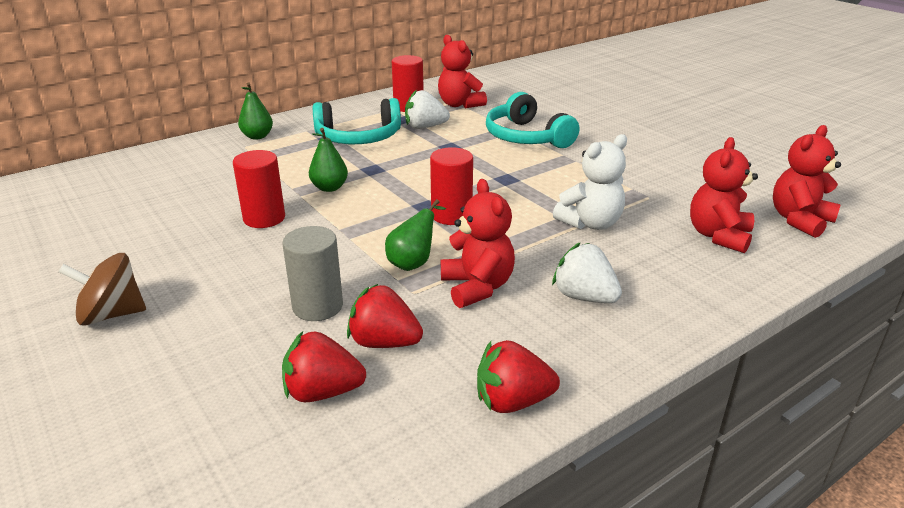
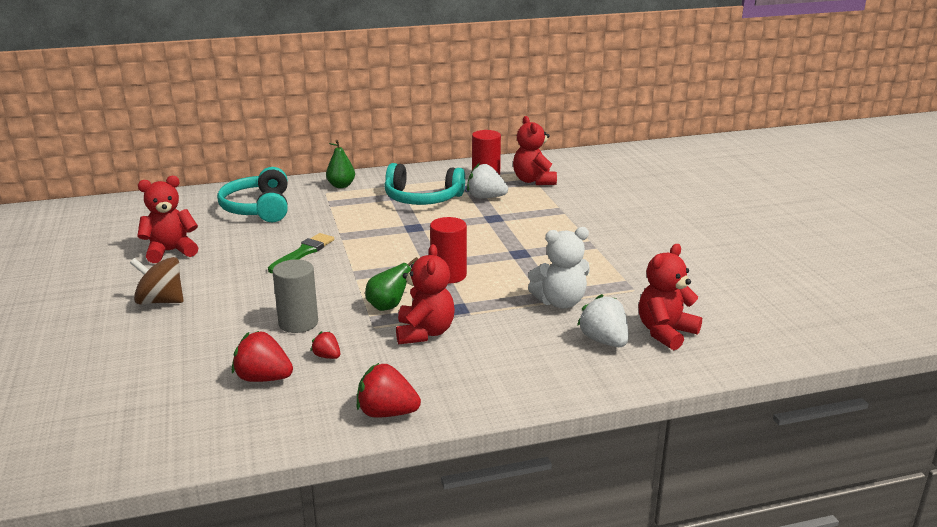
camera: 20 degrees right, 5 degrees down
(264, 218) = (303, 253): red cylinder -> green brush
(329, 188) = (368, 237): green pear -> none
(384, 342) = (327, 356): red strawberry -> red strawberry, size x0.55
(526, 137) = (569, 220): turquoise headphones -> turquoise headphones (258, 208)
(584, 297) = (503, 356): white strawberry -> white strawberry (604, 341)
(799, 220) = (758, 334): red teddy bear -> red teddy bear (170, 251)

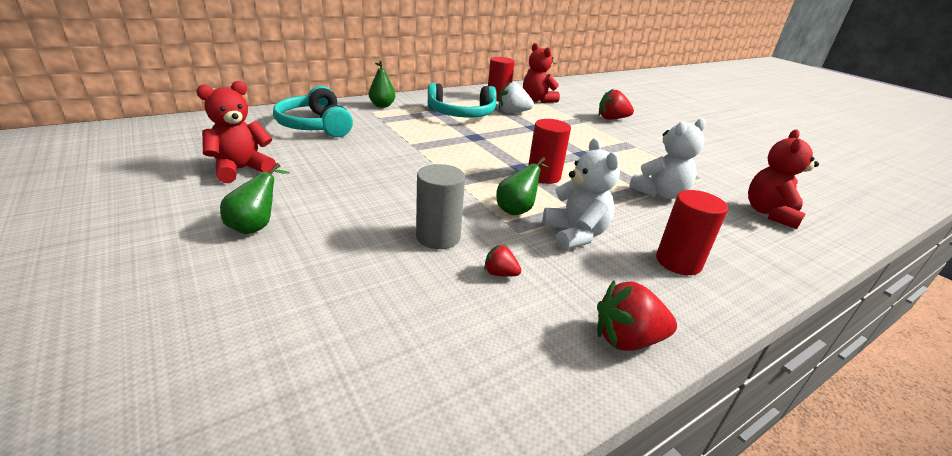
camera: 20 degrees left, 5 degrees up
(160, 301) = (256, 226): brown spinning top -> green pear
(263, 378) = (448, 313): red strawberry -> red strawberry (612, 119)
(303, 253) = (389, 163): green brush -> none
(424, 333) = (575, 234): red teddy bear -> white teddy bear
(500, 365) = (678, 262): none -> red cylinder
(604, 341) = (734, 226): white strawberry -> none

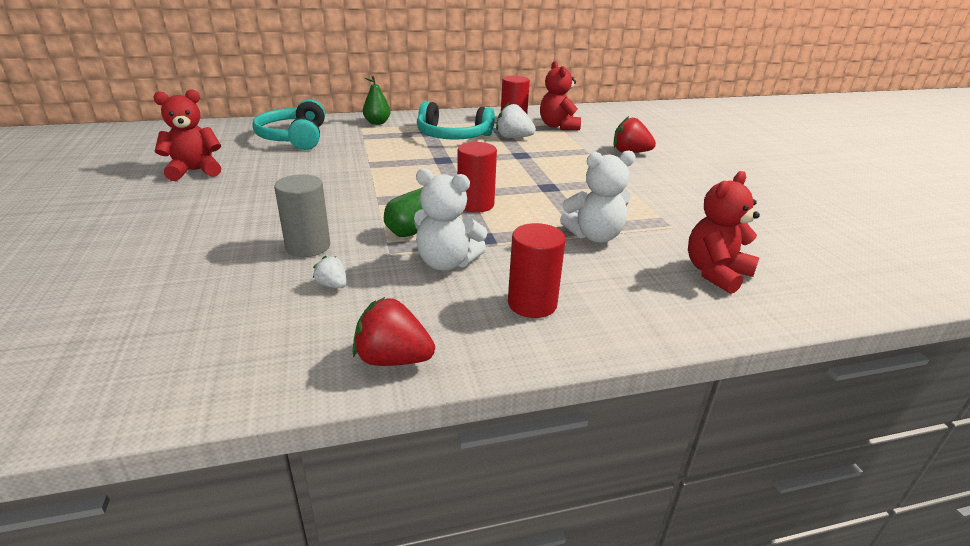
camera: 20 degrees right, 0 degrees up
(256, 226) = (165, 218): green pear -> none
(500, 274) = (332, 285): red strawberry -> white strawberry
(575, 234) = (446, 263): white teddy bear -> white teddy bear turned 105 degrees clockwise

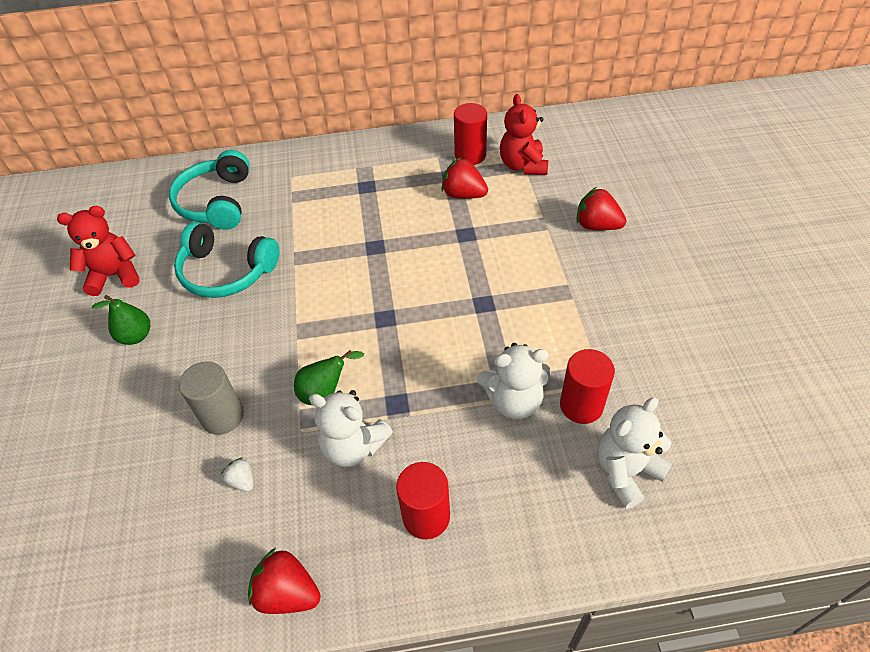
camera: 10 degrees right, 20 degrees up
(377, 123) = (310, 165): green pear -> green pear (136, 336)
(452, 136) = (393, 193): turquoise headphones -> turquoise headphones (226, 272)
(475, 204) = (398, 340): red cylinder -> red cylinder (581, 405)
(513, 138) = (463, 195): white strawberry -> red strawberry
(715, 273) = (626, 471): red teddy bear -> white teddy bear

